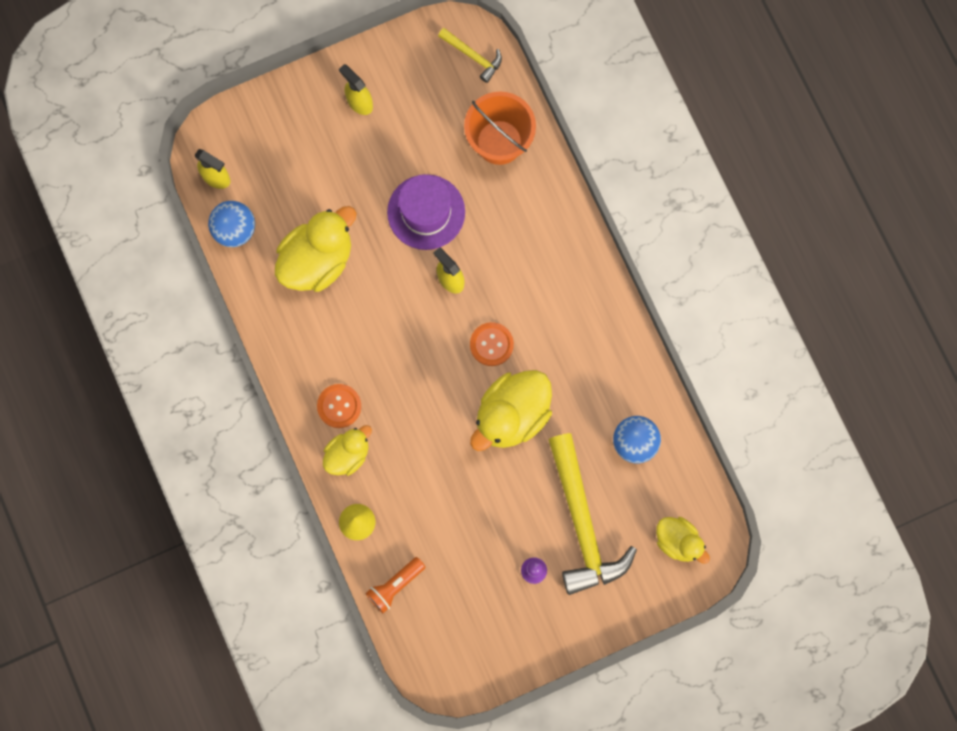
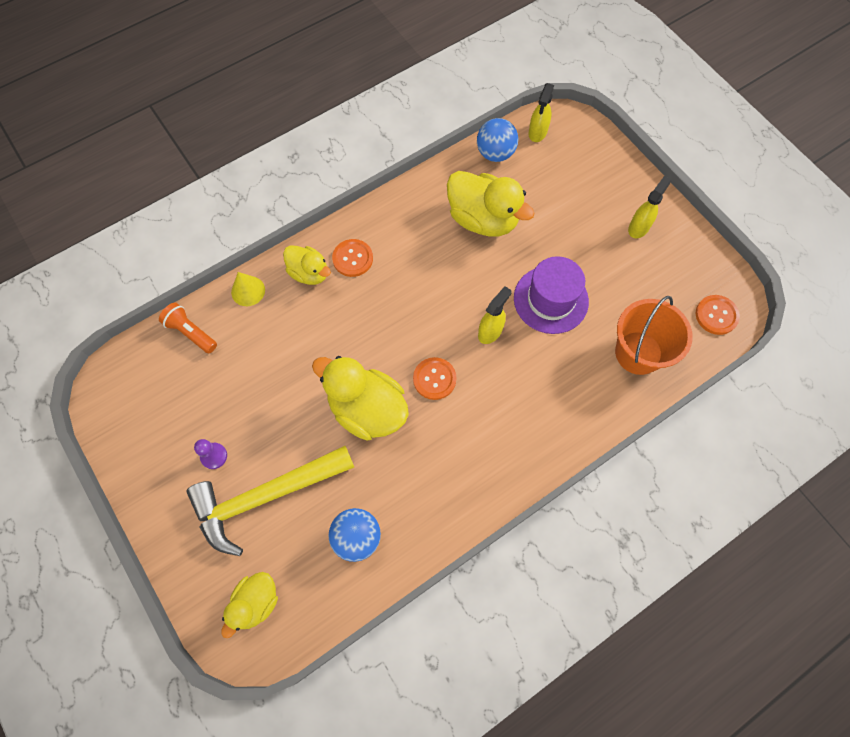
camera: 80 degrees right, 10 degrees down
(473, 56) = (716, 315): yellow hammer -> orange button

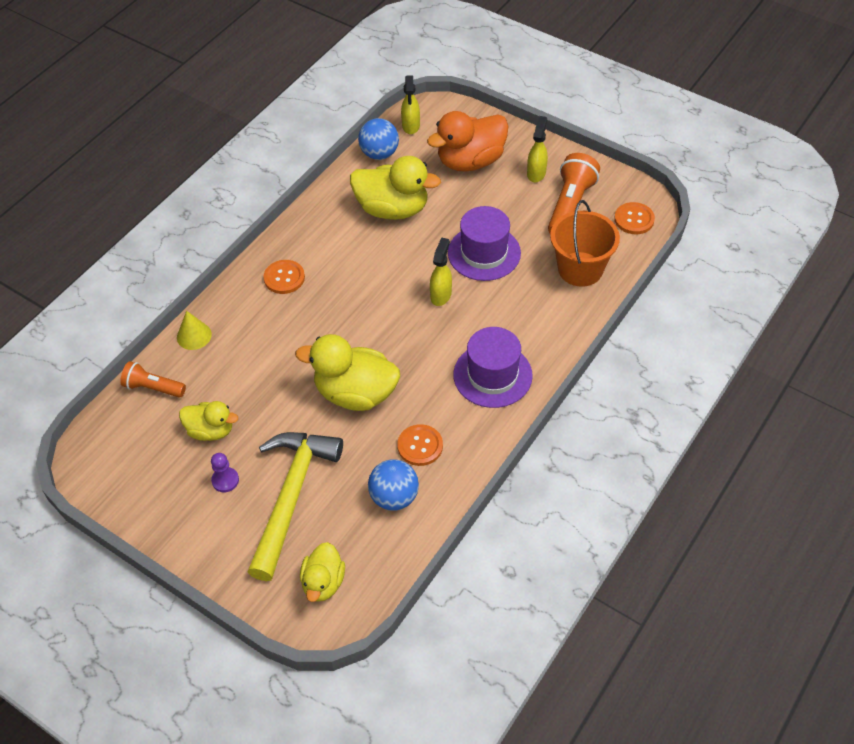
camera: 20 degrees left, 15 degrees down
(265, 497) = (291, 496): yellow hammer -> yellow hammer turned 150 degrees clockwise
(309, 273) = (247, 302): yellow duck -> yellow duck (211, 430)
(434, 379) = (407, 349): orange button -> orange button (420, 446)
(503, 440) = (492, 375): none -> purple hat
(579, 191) = (470, 161): none -> orange duck
(657, 277) = (570, 206): none -> orange flashlight

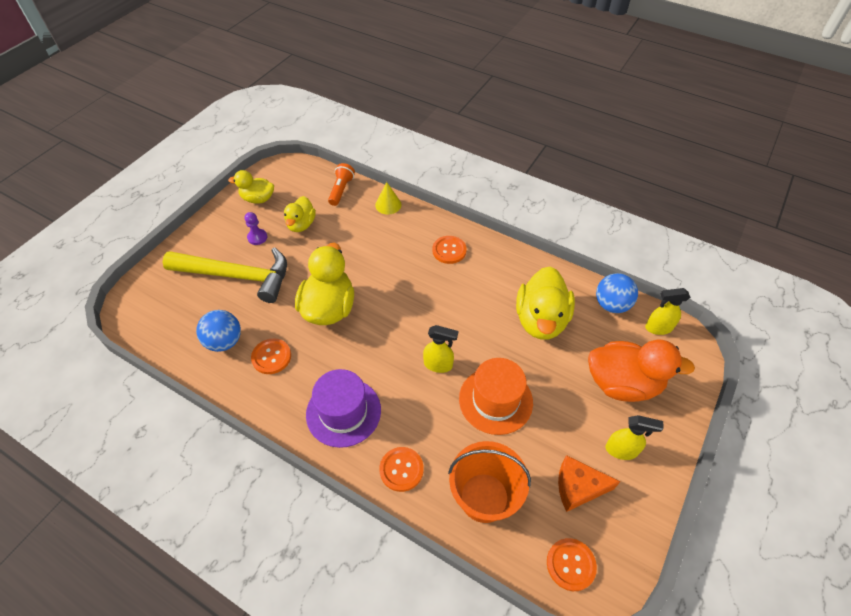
camera: 85 degrees right, 0 degrees up
(323, 582) = (160, 302): yellow duck -> yellow duck (258, 199)
(470, 161) = (622, 383): orange duck -> orange duck turned 135 degrees clockwise
(484, 253) = (495, 400): purple hat -> orange hat
(555, 328) = (401, 469): none -> orange button
(570, 206) = (578, 487): orange flashlight -> orange cheese

